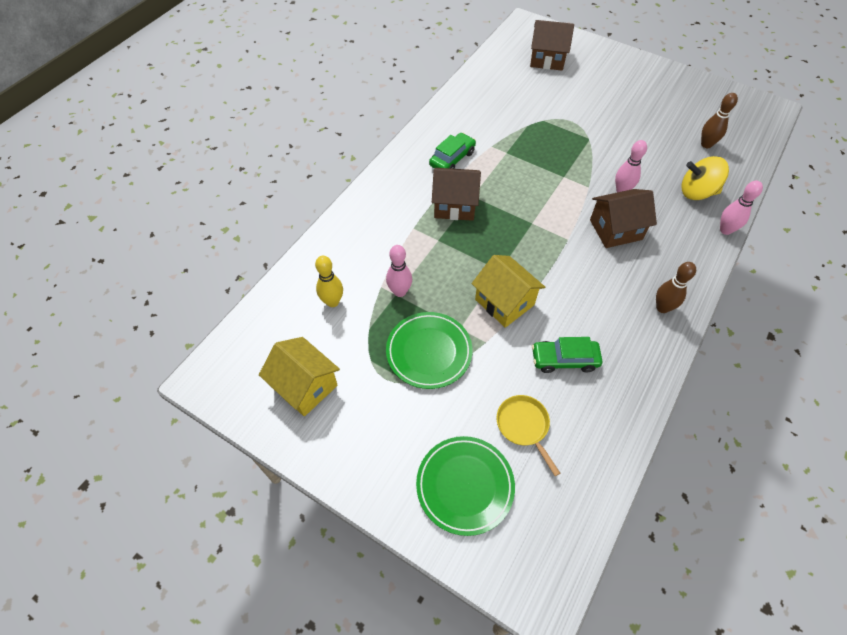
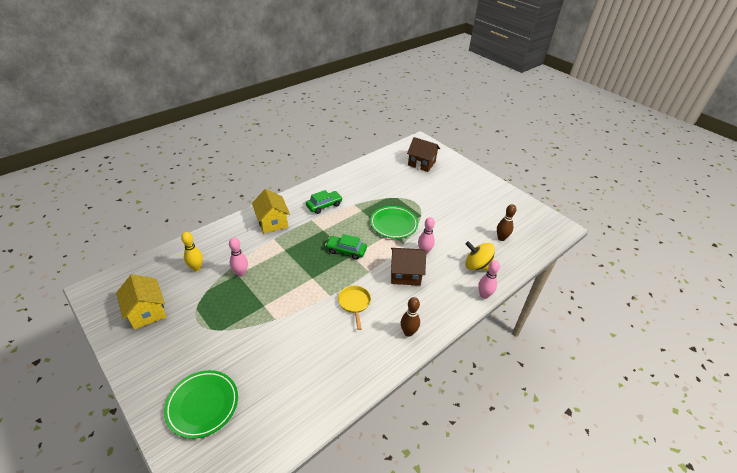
camera: 15 degrees right, 15 degrees down
(429, 352) = (235, 314): green plate -> green plate (393, 224)
(454, 205) = (308, 232): brown house -> none
(504, 302) = (303, 298): yellow house -> yellow house (272, 222)
(524, 426) = (266, 379): yellow pan -> yellow pan (354, 303)
(564, 360) = (319, 345): green car -> green car (346, 251)

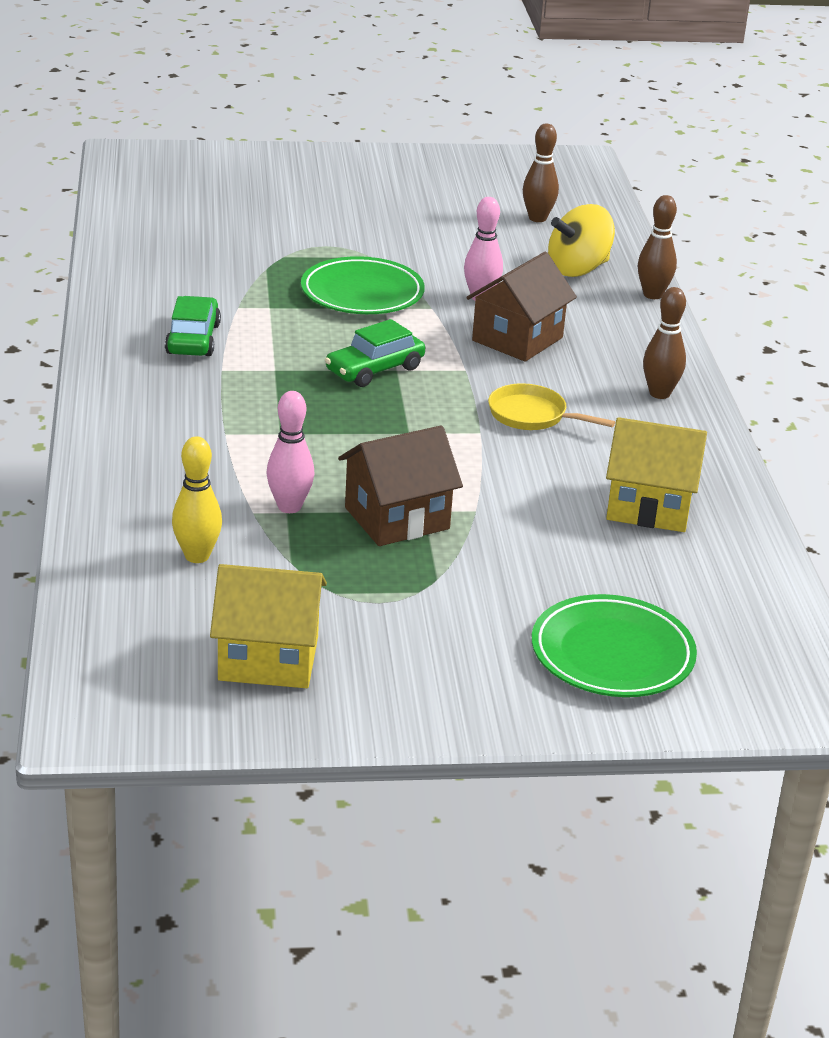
camera: 55 degrees left, 10 degrees down
(272, 222) = (163, 416): yellow house -> yellow house (649, 506)
(421, 163) = (209, 187): brown house -> brown house (397, 518)
(484, 295) = (652, 295): pink bowling pin -> brown bowling pin

